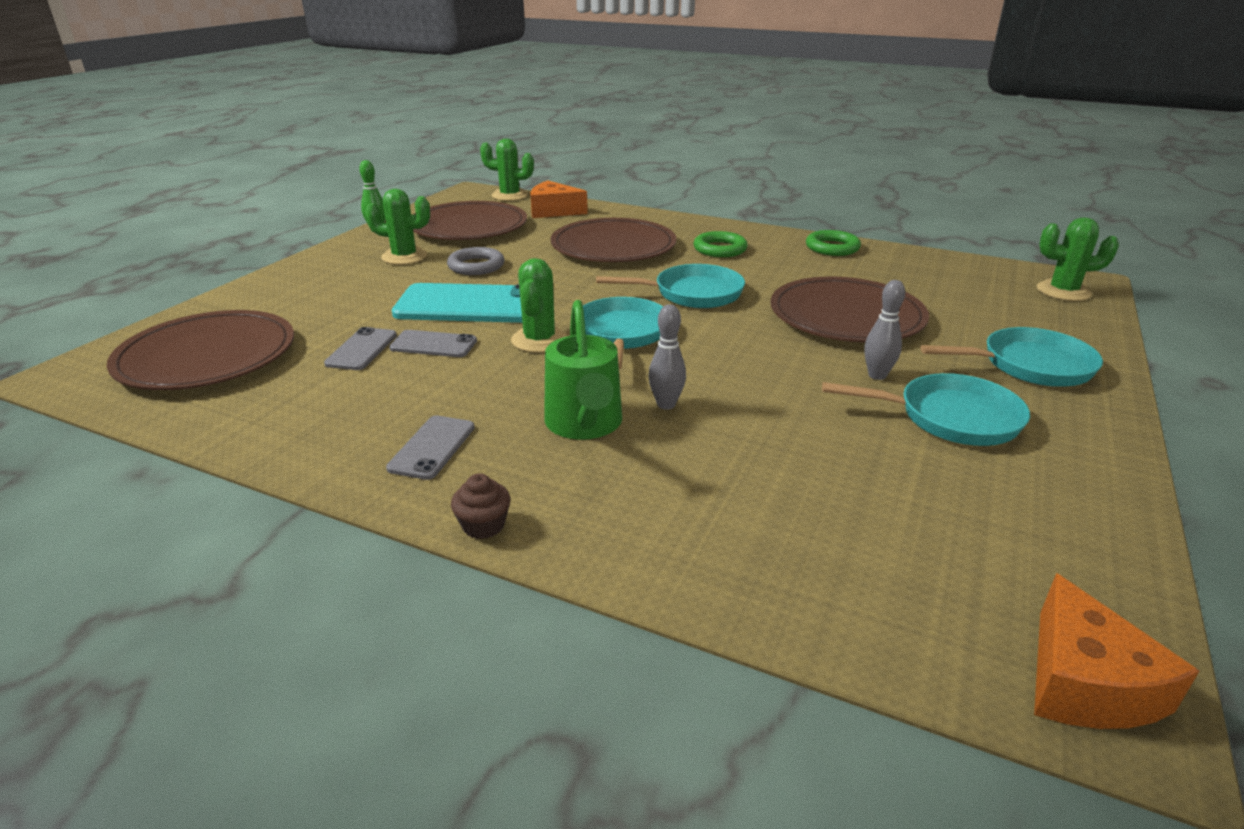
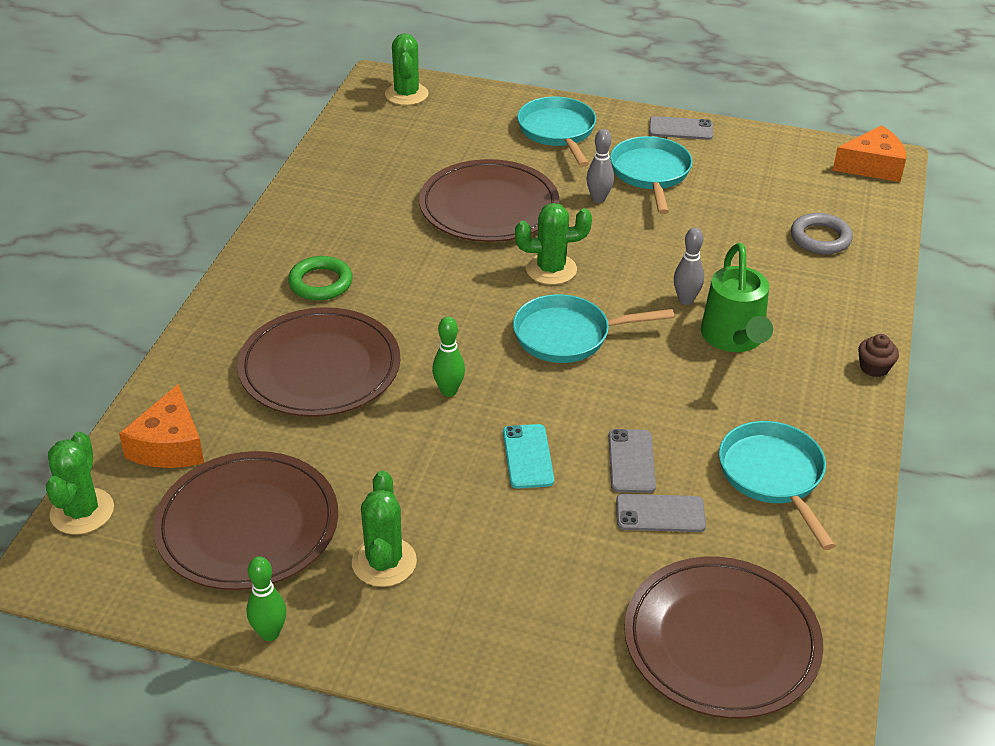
camera: 100 degrees left, 10 degrees up
(432, 447) = (802, 415): grey phone -> grey phone (680, 129)
(470, 305) = (528, 456): turquoise phone -> turquoise phone, size x0.51
(476, 266) = (407, 479): grey ring -> grey ring (820, 238)
(539, 340) = (597, 388): green cactus -> green cactus (551, 269)
(566, 283) = (449, 391): none -> green bowling pin
(584, 425) = (734, 339): green watering can -> green watering can turned 105 degrees clockwise
(692, 294) = (458, 297): turquoise pan -> turquoise pan (773, 476)
(832, 248) = (307, 206): green ring -> none

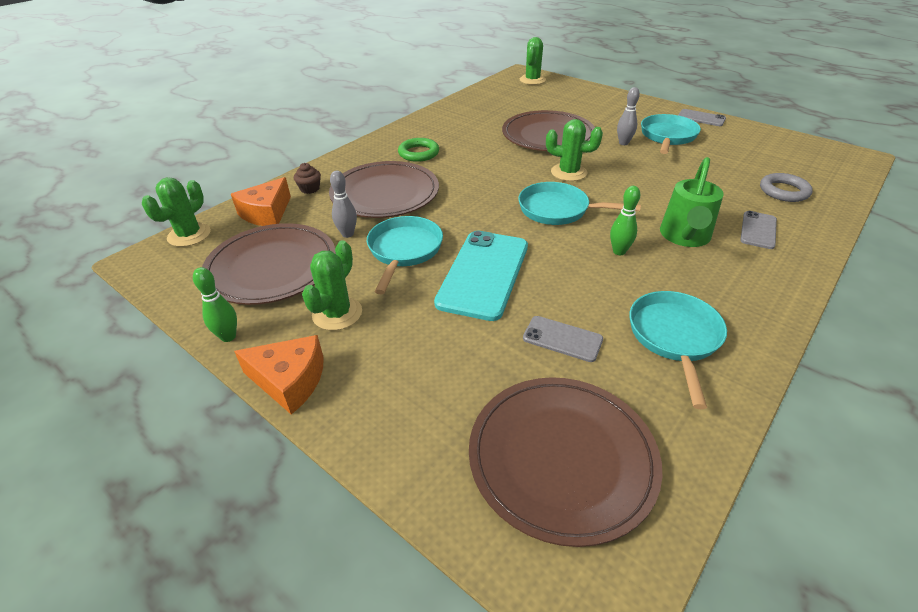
camera: 25 degrees right, 0 degrees up
(449, 391) = (456, 223): green bowling pin -> green bowling pin (619, 251)
(528, 456) = (483, 274): turquoise phone -> turquoise phone, size x1.97
(558, 132) = (615, 108): turquoise pan -> turquoise pan (404, 251)
(631, 461) = (560, 296): grey phone -> grey phone (758, 230)
(686, 300) = (657, 207): grey bowling pin -> grey bowling pin (347, 234)
(872, 166) = (844, 158): orange cheese -> orange cheese (289, 381)
(874, 367) = (800, 281): brown cupcake -> brown cupcake (310, 189)

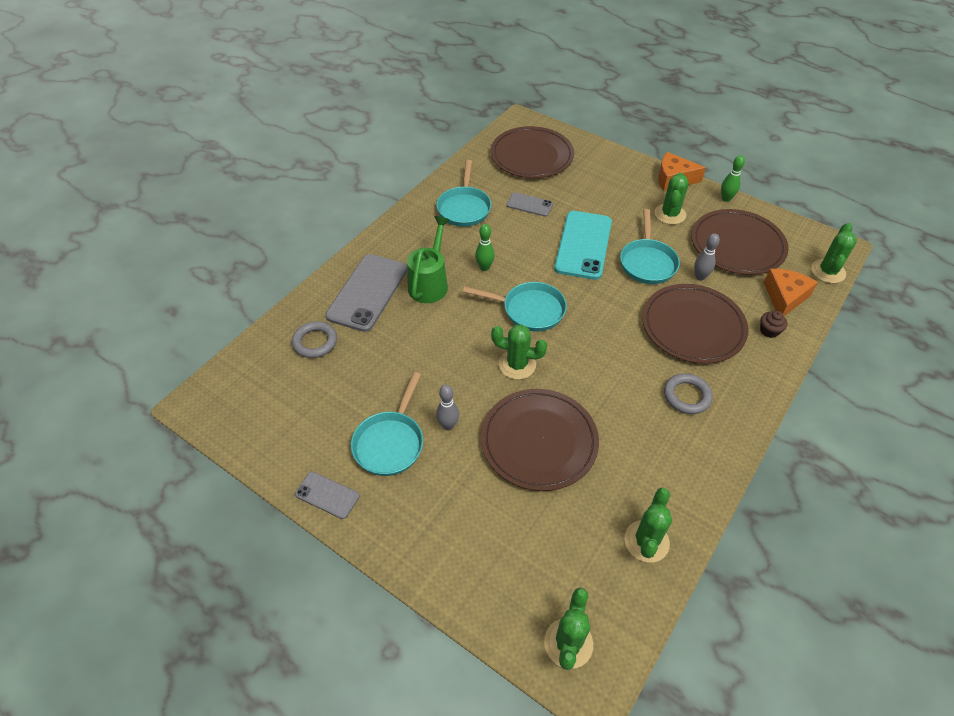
camera: 175 degrees right, 10 degrees up
(418, 153) = (686, 396): green ring -> grey ring
(479, 102) = (646, 541): none -> green cactus
(758, 230) = (367, 292): grey phone -> grey phone, size x1.97

